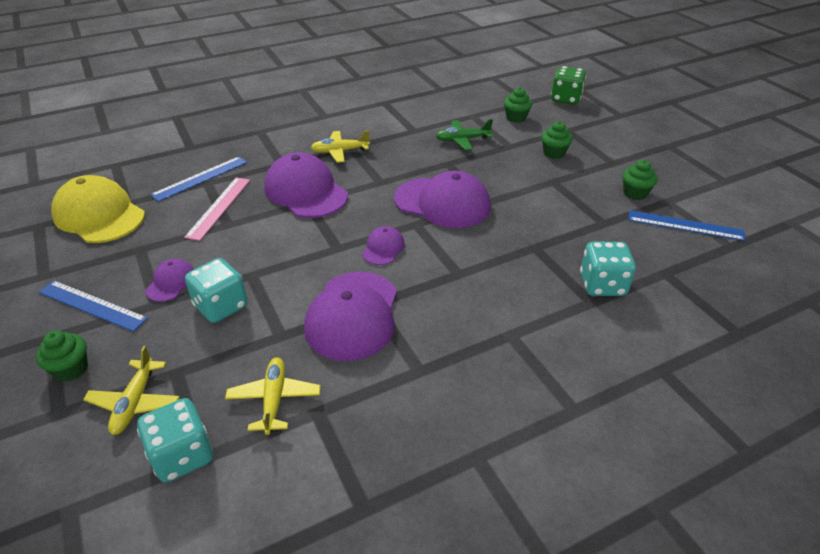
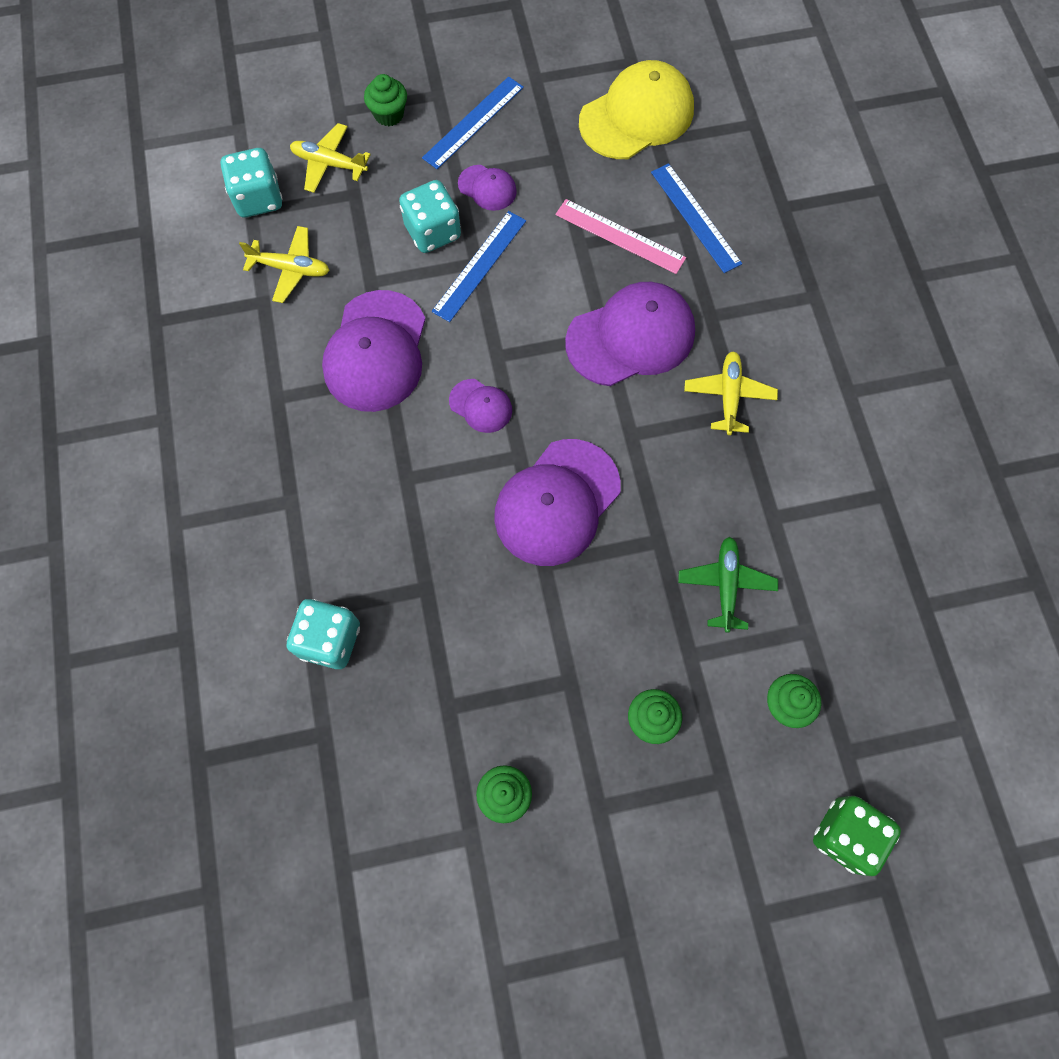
camera: 105 degrees right, 30 degrees up
(352, 315) = (376, 352): purple cap -> purple cap turned 105 degrees counterclockwise
(685, 225) = (406, 826): blue ruler -> blue ruler (479, 265)

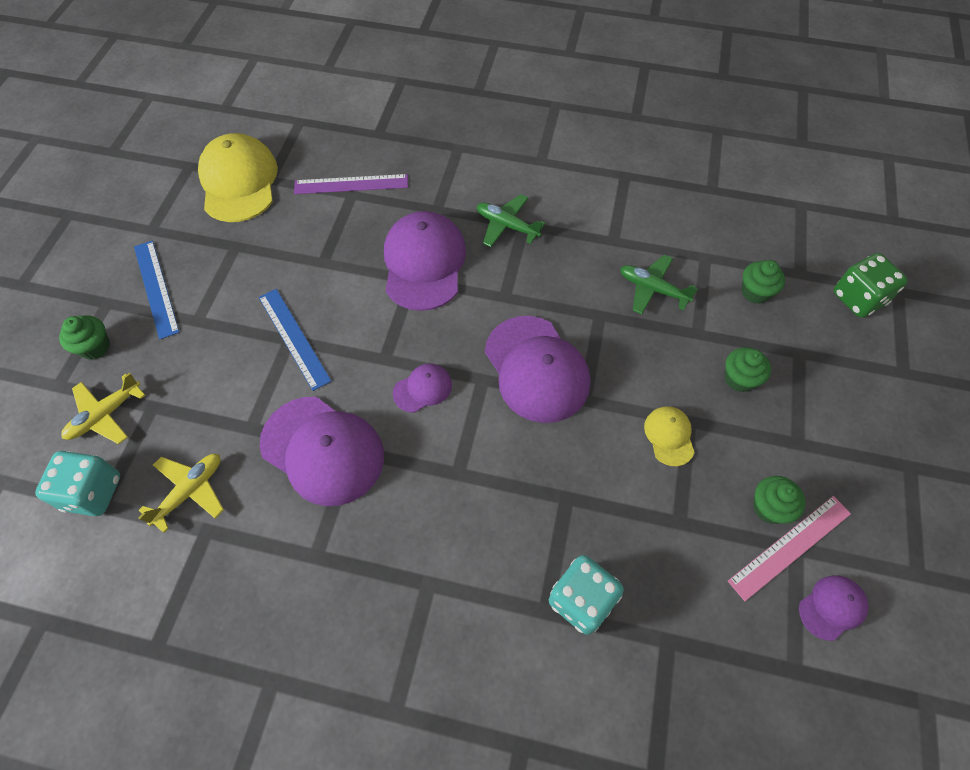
camera: 65 degrees left, 10 degrees down
(433, 232) = (237, 359): turquoise dice -> none
(487, 188) = (226, 303): purple cap -> purple cap (832, 607)
(541, 665) = (669, 436): none -> yellow cap
(620, 236) = (334, 235): pink ruler -> pink ruler (790, 546)
(695, 217) = (351, 184): blue ruler -> purple ruler
(728, 396) = (507, 226): yellow plane -> green plane

